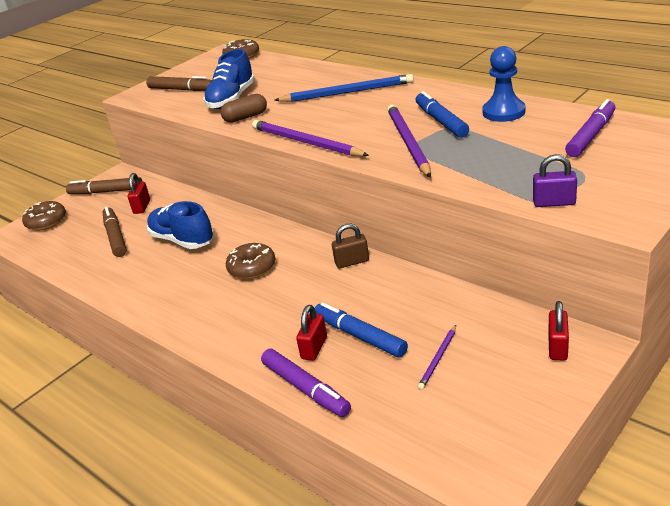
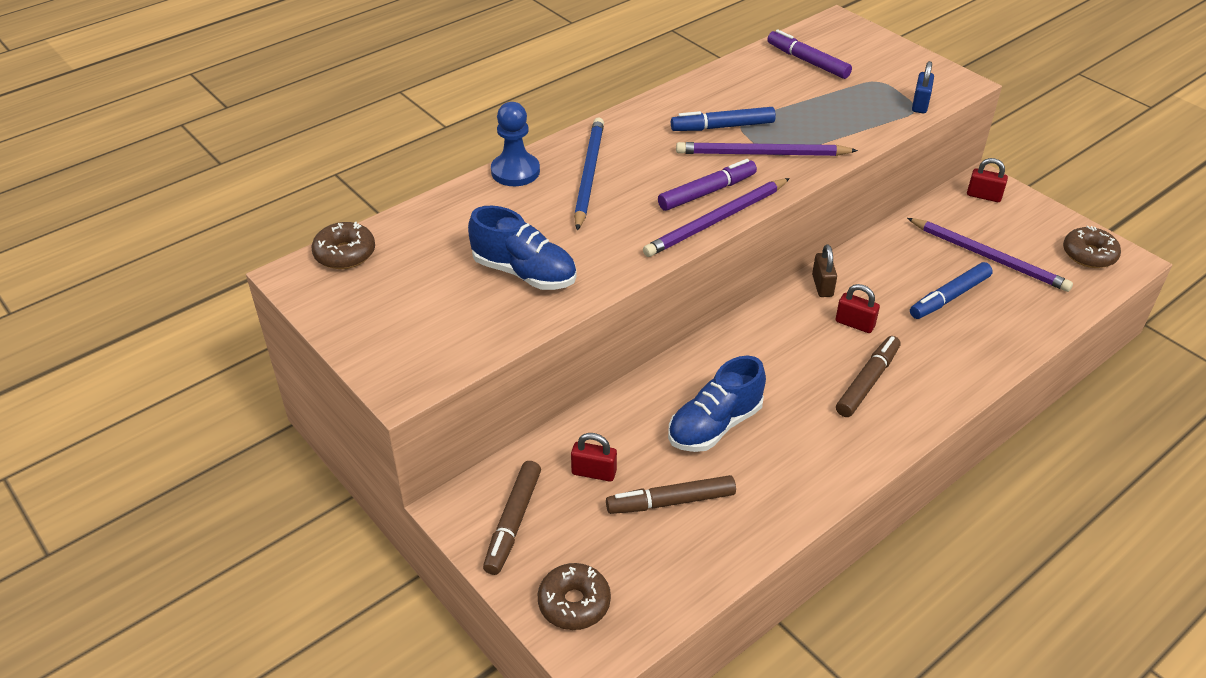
camera: 85 degrees left, 10 degrees up
(181, 89) = (432, 325): brown marker -> brown marker (867, 382)
(245, 117) = (602, 263): brown capsule -> none
(252, 268) = (806, 363): brown donut -> brown donut (1089, 255)
(306, 388) = (1019, 340): purple marker -> purple marker (707, 192)
(314, 348) = (962, 329): red padlock -> red padlock (854, 324)
(438, 359) = (989, 257): purple pencil -> purple pencil, size x2.04
(503, 112) = (727, 90): blue pawn -> blue pawn (515, 171)
(554, 203) = (920, 104): purple padlock -> blue padlock

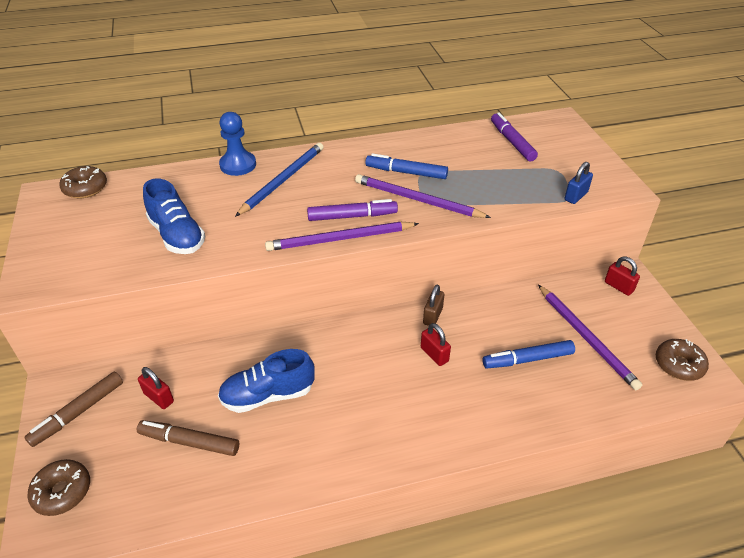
camera: 25 degrees right, 0 degrees up
(867, 382) = (408, 405): brown marker -> none

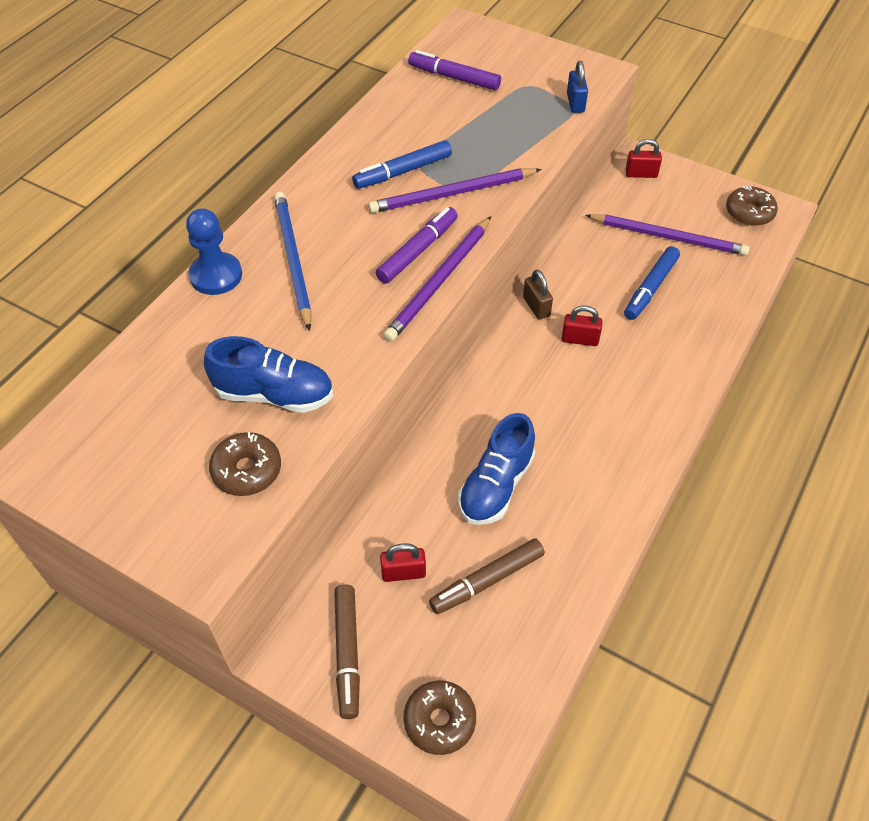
camera: 45 degrees left, 10 degrees up
(85, 188) = (73, 424): brown donut -> brown donut (247, 470)

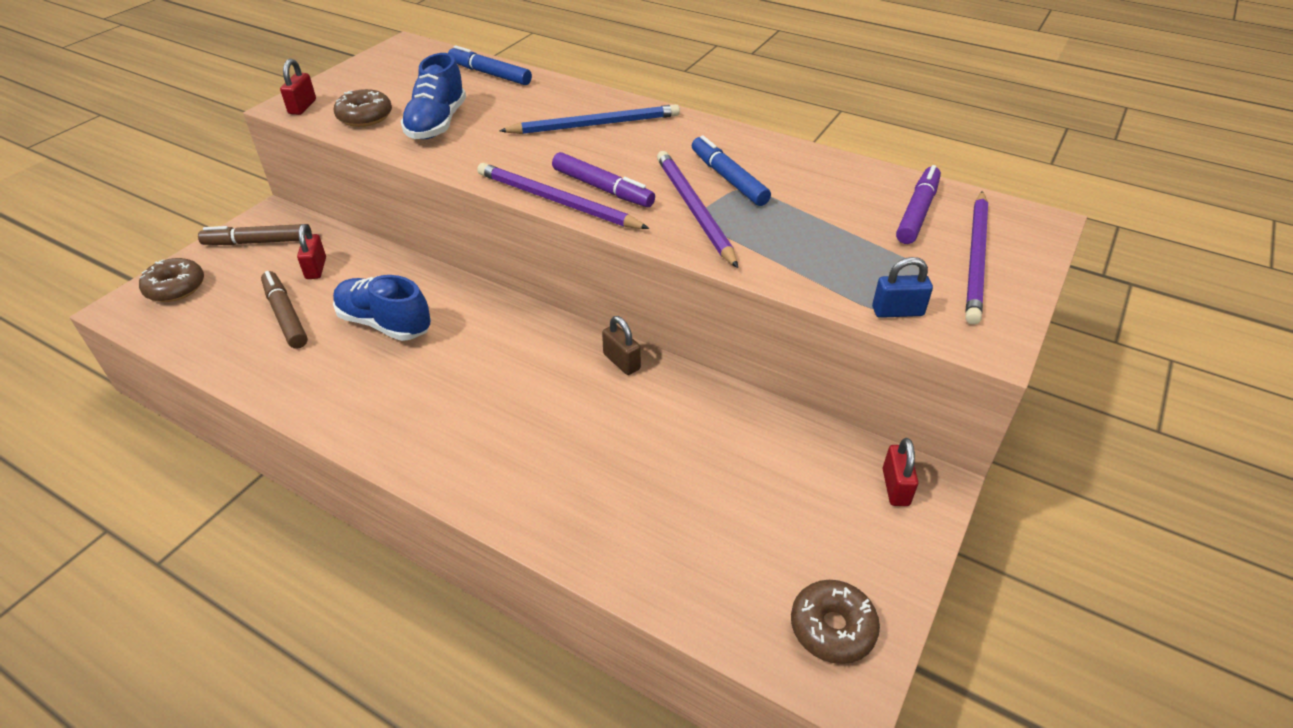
camera: 90 degrees right, 10 degrees down
(216, 275) = (579, 93): blue pawn -> none
(536, 307) = (621, 361): brown padlock -> brown padlock turned 75 degrees clockwise
(580, 339) = (567, 396): red padlock -> red padlock (302, 107)
(650, 288) = (652, 473): blue marker -> blue marker (489, 74)
(668, 237) = (757, 506): purple pencil -> purple pencil (976, 258)

